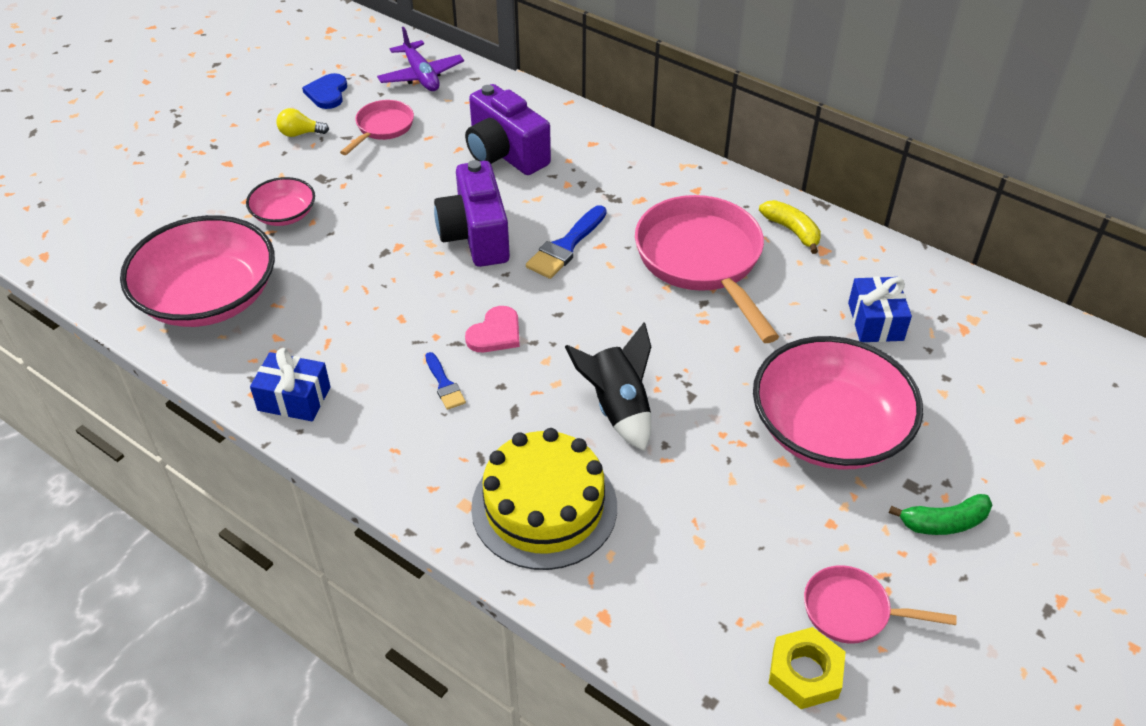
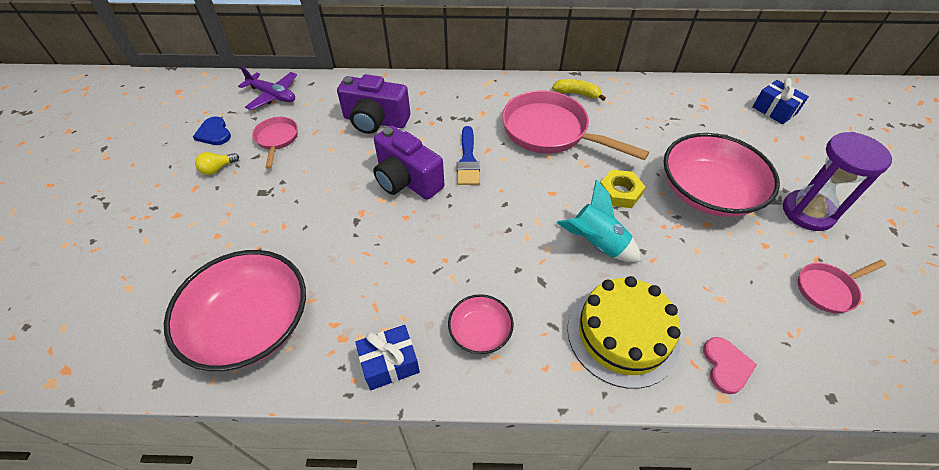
camera: 35 degrees left, 5 degrees up
(284, 214) = (257, 231): pink bowl -> pink bowl (480, 331)
(444, 384) = (482, 289): blue brush -> none
(495, 333) = (480, 237): pink heart -> pink heart (726, 366)
(618, 408) = (596, 243): black rocket -> turquoise rocket
(805, 672) = (849, 342): yellow nut -> yellow nut (619, 192)
(875, 321) = (665, 122): blue gift -> blue gift (774, 110)
(943, 522) = (807, 212): green banana -> purple hourglass

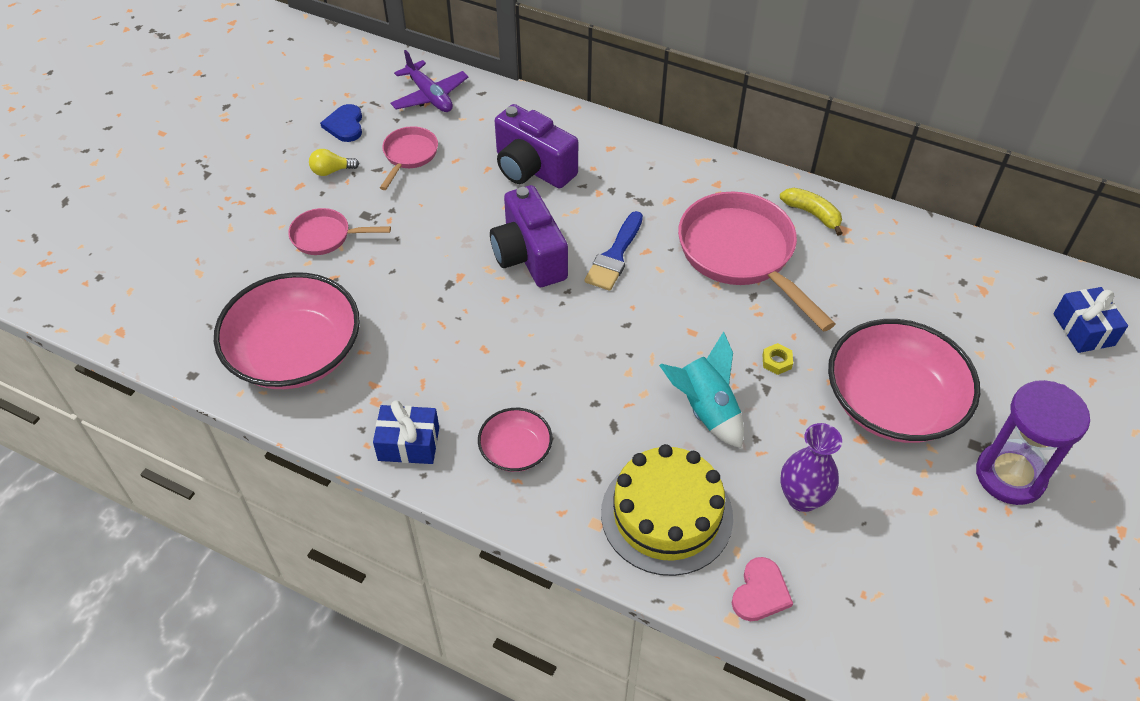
camera: 25 degrees right, 0 degrees up
(619, 192) = (777, 361): yellow nut -> yellow nut, size x0.56
(702, 281) = (802, 498): none -> purple vase
(828, 289) = (955, 569): pink pan -> pink pan (326, 236)

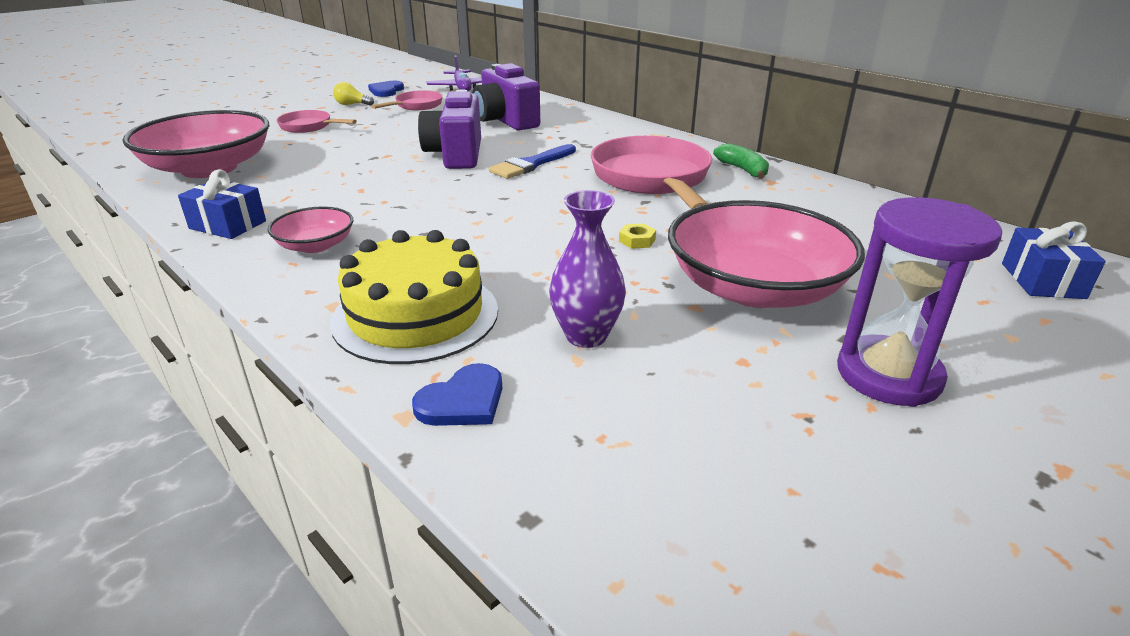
camera: 20 degrees right, 20 degrees down
(705, 409) = (531, 255): turquoise rocket -> none
(760, 592) = (463, 401): pink heart -> blue heart
(812, 214) = (743, 170): yellow banana -> green banana

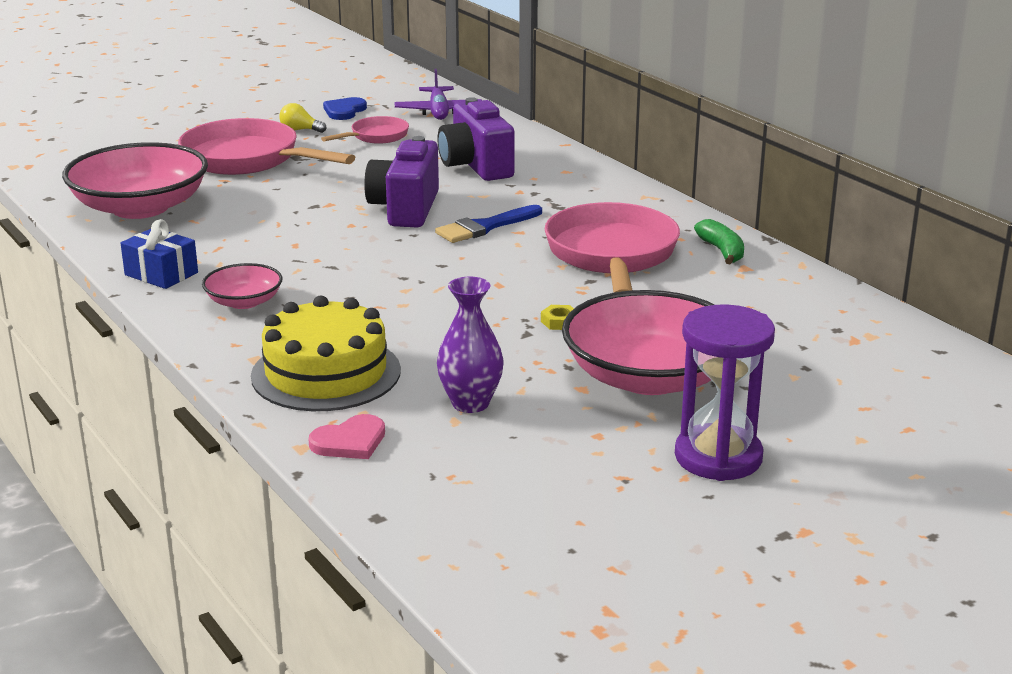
camera: 10 degrees right, 5 degrees down
(309, 127) = (248, 159): pink pan -> pink pan, size x1.96
(463, 401) = (350, 441): blue heart -> pink heart
(1042, 280) = (944, 395): blue gift -> none

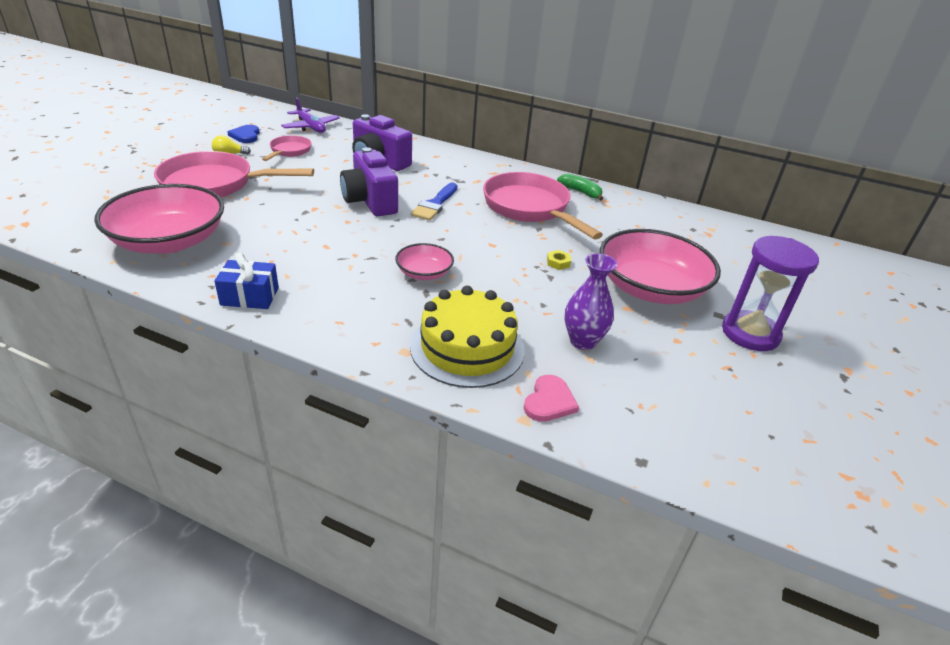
camera: 35 degrees left, 10 degrees up
(244, 302) = (341, 303): pink bowl -> pink bowl (424, 273)

